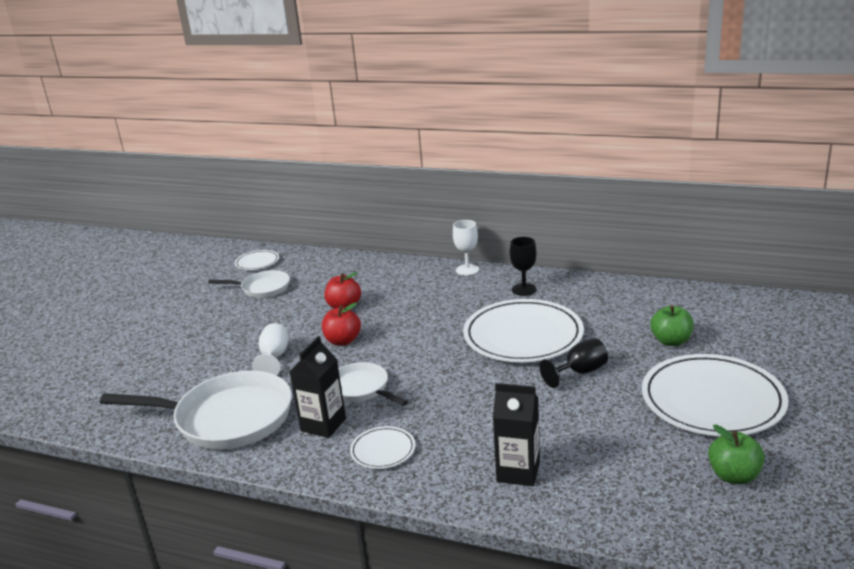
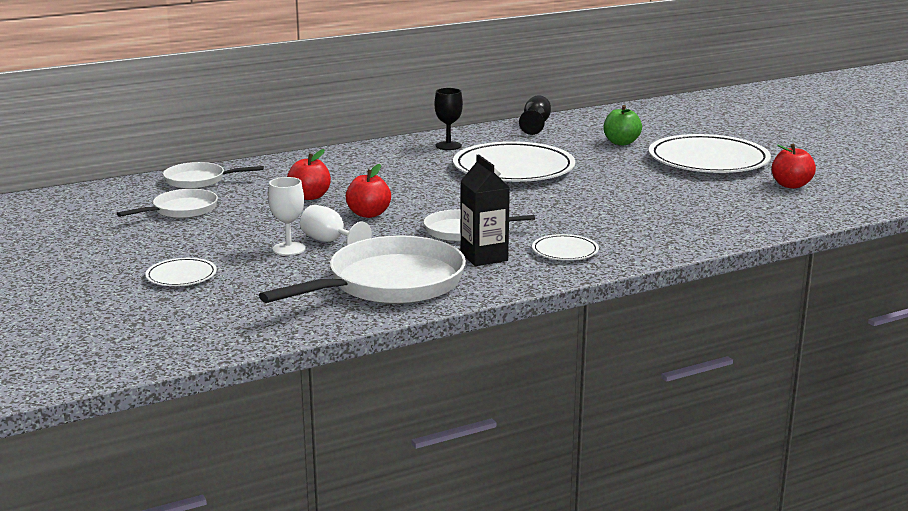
camera: 50 degrees left, 5 degrees down
(257, 262) = (118, 197): white plate -> white plate (181, 276)
(318, 264) = (199, 180): none -> white pan
(467, 270) = (367, 147): white goblet -> white goblet (289, 249)
(518, 472) = (677, 226): black carton -> none
(580, 372) = (600, 173): black goblet -> black goblet (535, 125)
(734, 476) = (791, 185): green apple -> red apple

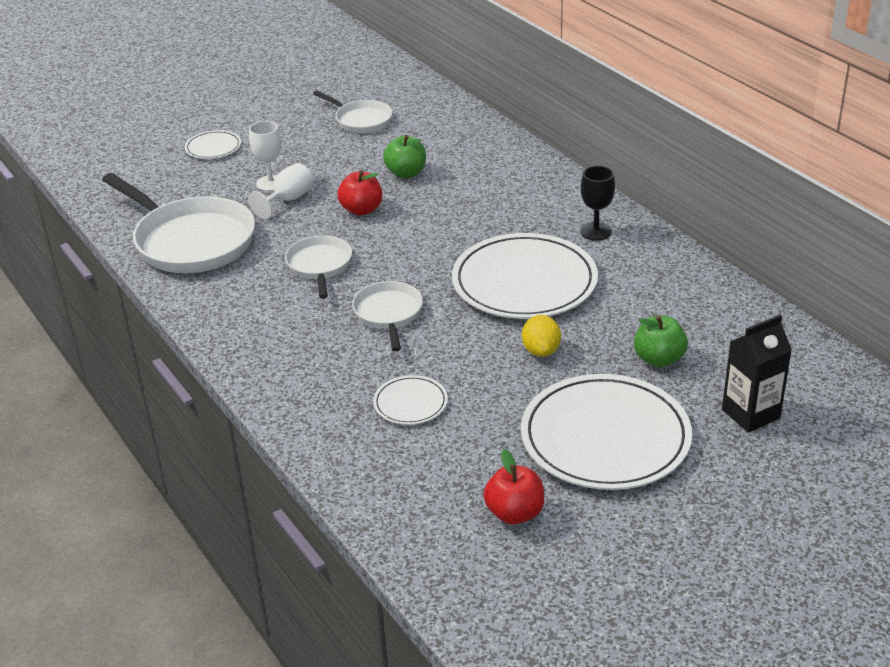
camera: 85 degrees right, 15 degrees up
(199, 180) = (440, 113): white pan -> white pan (388, 314)
(310, 196) = (406, 173): red apple -> green apple
(484, 257) = (251, 284): black carton -> black carton (750, 414)
(535, 125) = (710, 286): black goblet -> none
(565, 251) = (268, 331): white plate -> white plate (410, 403)
(607, 169) = (541, 351): none -> yellow lemon

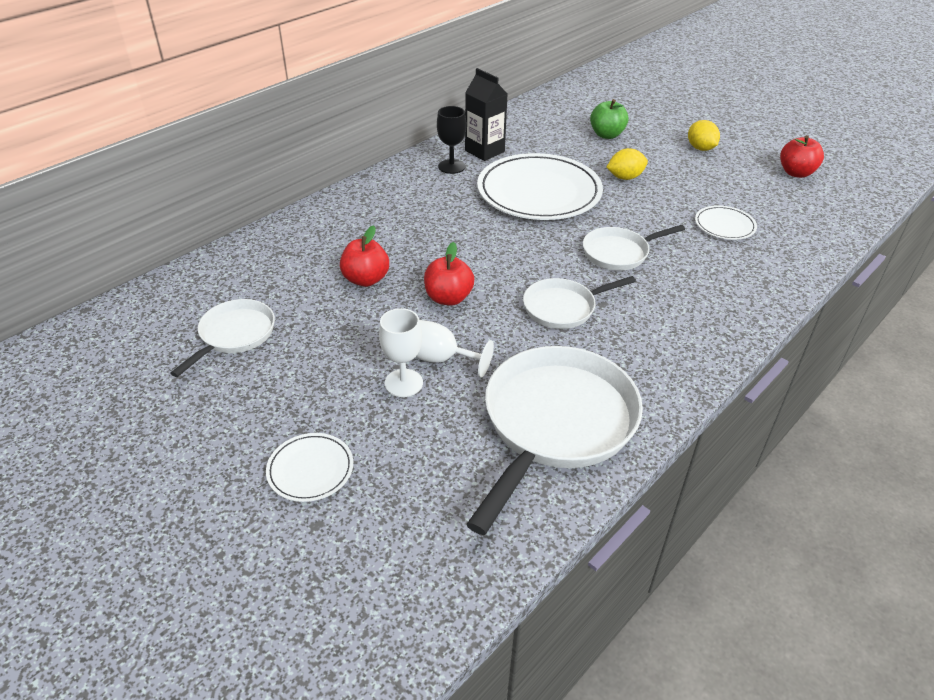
camera: 105 degrees left, 5 degrees up
(406, 173) = (366, 279): green apple -> red apple
(605, 437) = (700, 148): white plate -> yellow lemon
(750, 414) = (643, 106): black carton -> black carton (484, 151)

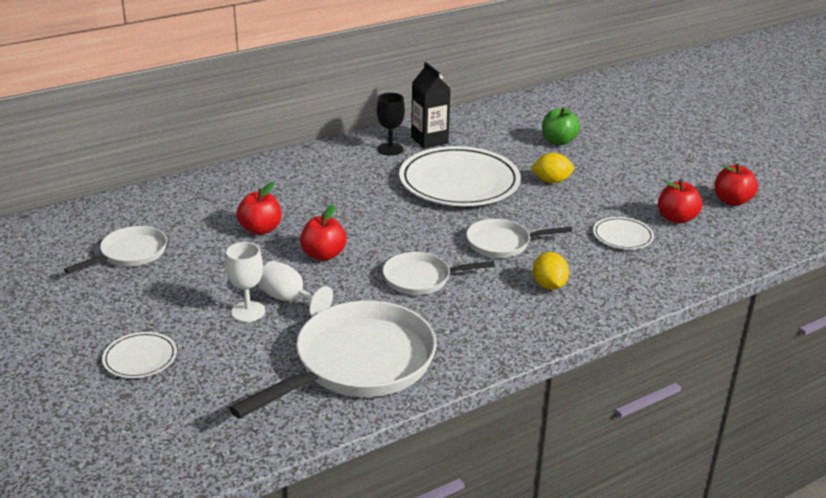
camera: 15 degrees right, 10 degrees down
(700, 148) = (646, 166): yellow lemon -> yellow lemon (549, 285)
(760, 199) = (676, 218): none -> red apple

